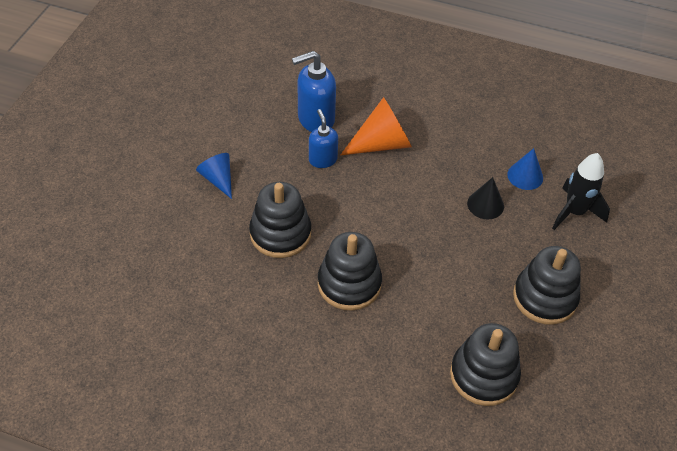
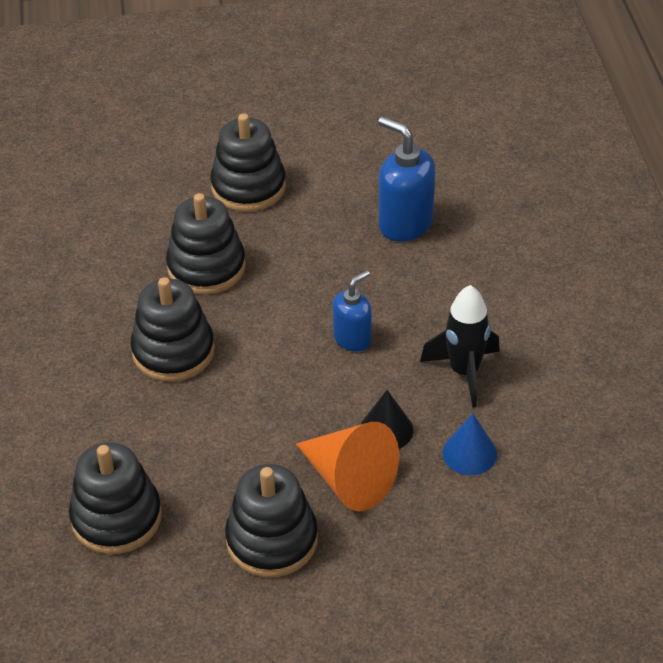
camera: 65 degrees right, 5 degrees down
(218, 179) = (248, 187): blue cone -> black stacking toy
(322, 159) = (344, 255): blue soap dispenser -> blue soap dispenser (352, 338)
(382, 144) = (413, 296): orange cone -> orange cone (349, 479)
(574, 212) = (442, 527): black rocket -> black rocket (464, 372)

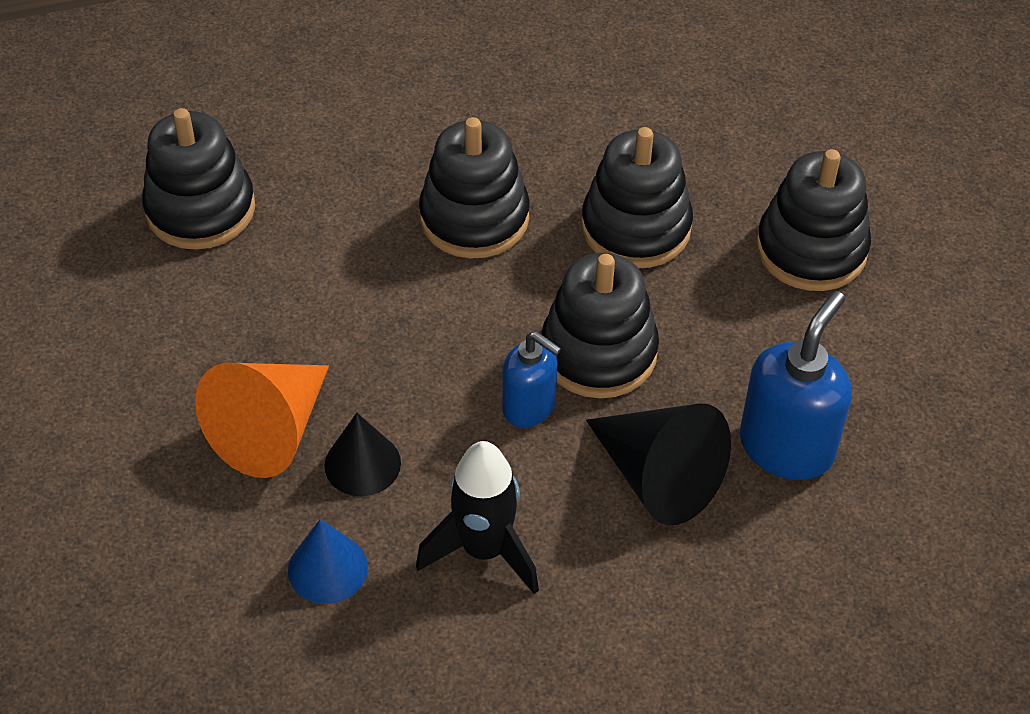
camera: 80 degrees right, 5 degrees up
(272, 540) = (170, 361): black stacking toy -> black stacking toy (598, 352)
(419, 284) = (658, 477): none -> black cone

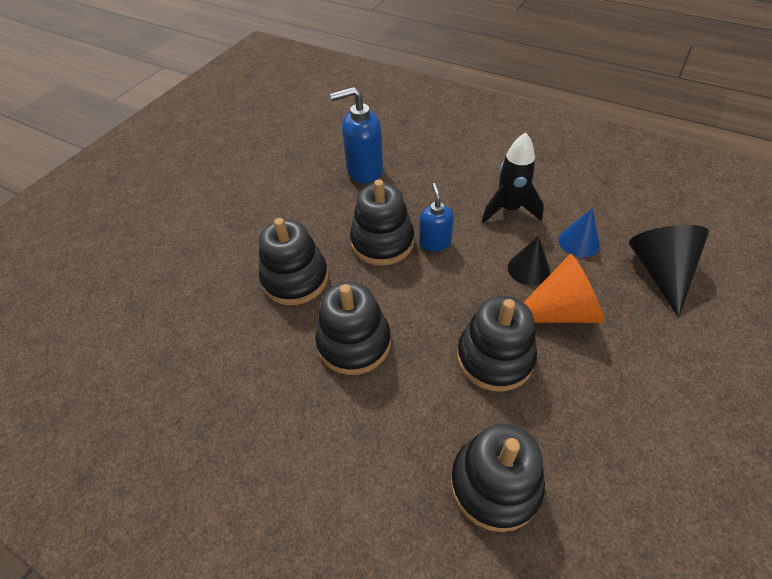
camera: 130 degrees left, 0 degrees up
(658, 477) = (419, 190): black cone -> black cone (660, 272)
(811, 250) = (251, 219): black stacking toy -> black stacking toy (495, 357)

